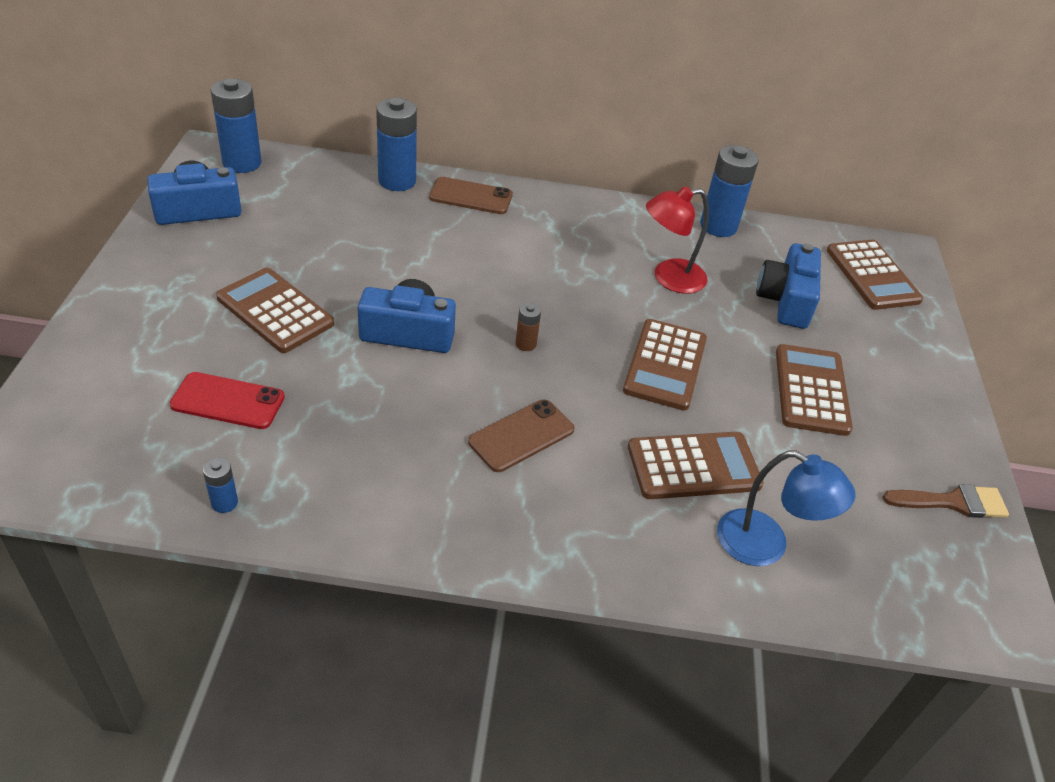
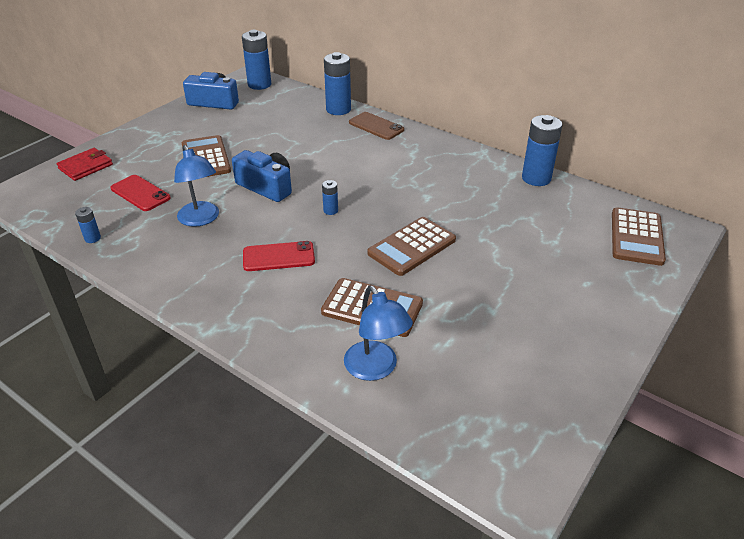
camera: 35 degrees right, 5 degrees down
(86, 382) = (85, 166): none -> red wallet
(363, 415) = (201, 219): none -> blue lamp
(521, 436) = (278, 257): brown phone -> red phone
(525, 344) = (330, 210): brown battery -> blue battery
(669, 278) = (466, 199): red lamp -> none
(786, 300) = (544, 234): blue camera -> none
(811, 390) = (507, 292): brown calculator -> none
(952, 502) = (553, 397): brown brush -> none

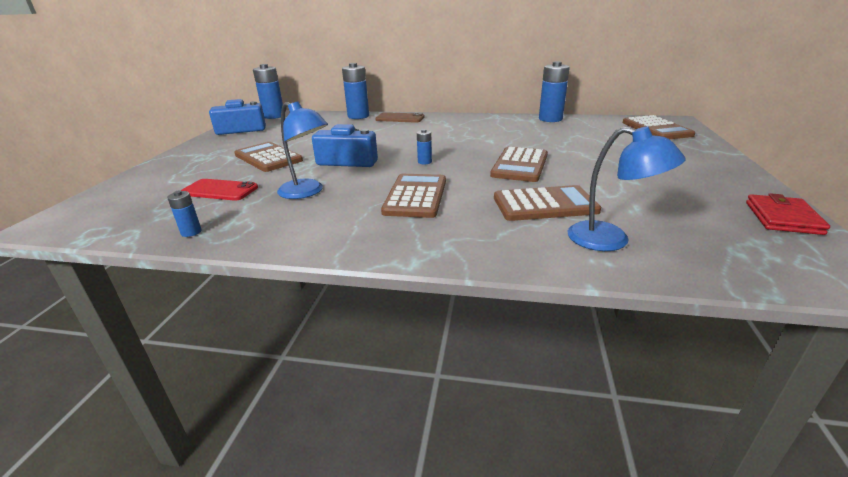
camera: 25 degrees left, 10 degrees down
(85, 166) = (135, 187): red wallet -> red wallet (782, 218)
(278, 257) = (416, 196): red phone -> brown calculator

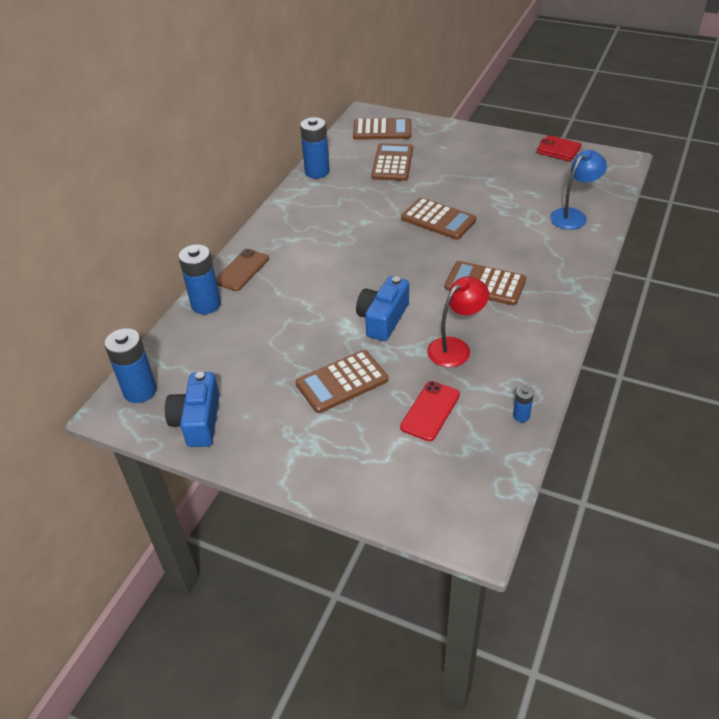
camera: 75 degrees left, 15 degrees up
(307, 192) = (455, 347): blue lamp -> red lamp
(424, 162) = (407, 270): blue battery -> none
(544, 205) = (518, 226): brown calculator -> brown calculator (392, 163)

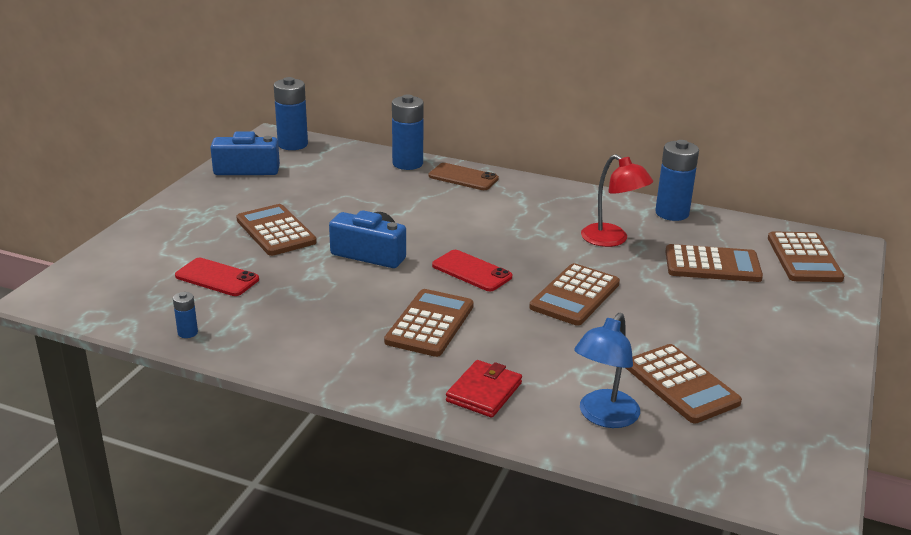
camera: 85 degrees right, 15 degrees down
(408, 265) = (472, 271): none -> red phone
(455, 347) = (312, 297): red lamp -> red lamp (612, 240)
(533, 187) = (681, 384): none -> brown calculator
(558, 151) = (812, 423): red wallet -> red wallet (484, 392)
(573, 216) = (603, 417): blue lamp -> blue lamp turned 75 degrees clockwise

